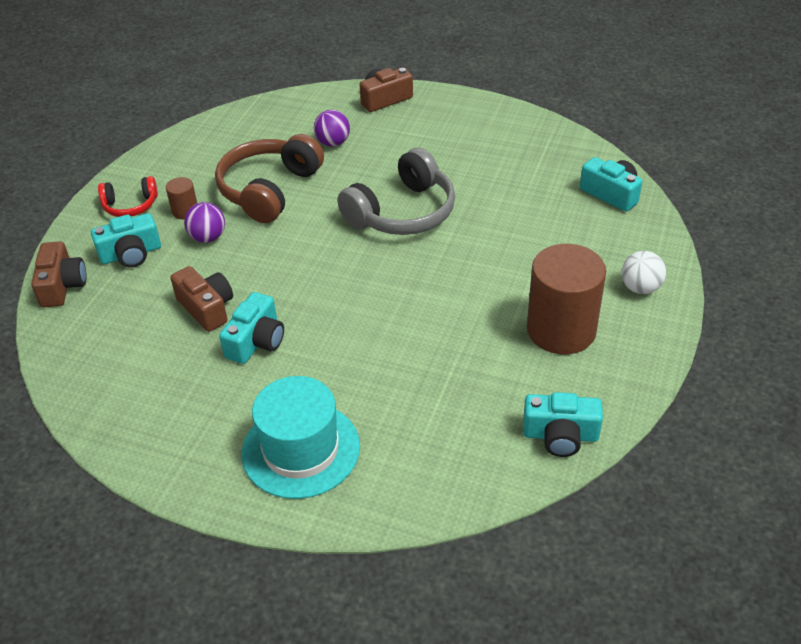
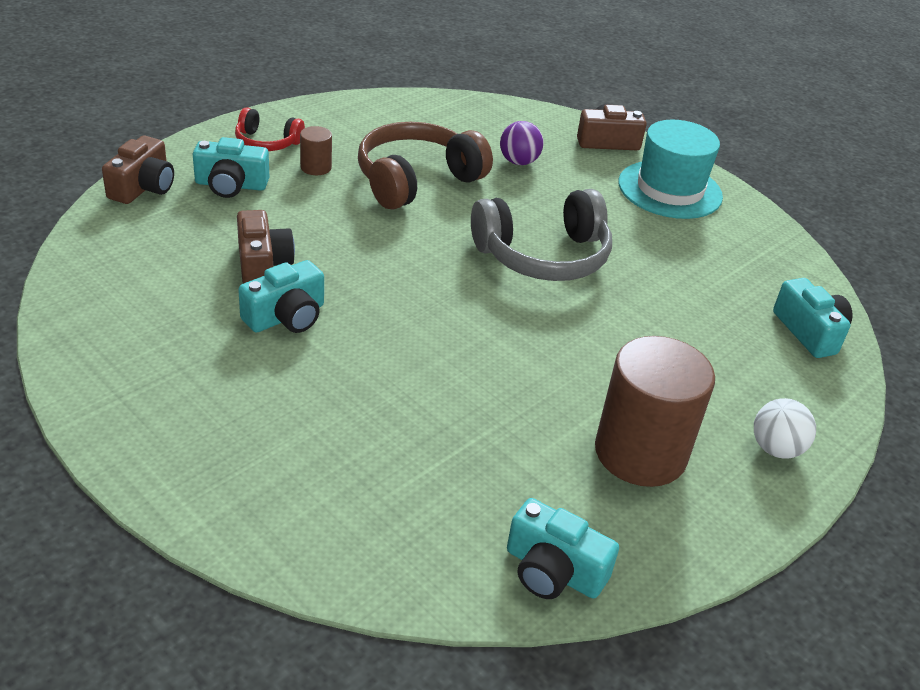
camera: 20 degrees right, 5 degrees down
(208, 237) = (318, 200): purple ball -> none
(301, 449) = (244, 445): turquoise hat -> turquoise hat (670, 189)

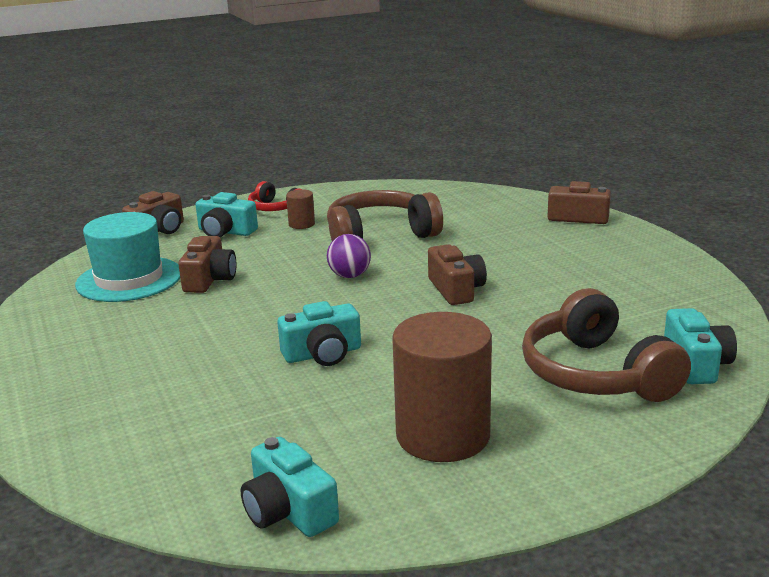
camera: 25 degrees right, 15 degrees down
(286, 316) = (200, 313): turquoise camera -> turquoise camera (323, 354)
(518, 162) = (482, 227): purple ball -> purple ball (349, 276)
(543, 256) = (456, 289): grey headphones -> brown camera
(670, 189) = (618, 252): turquoise hat -> turquoise hat (129, 279)
(733, 355) = (596, 374): none -> brown headphones
(776, 449) = (591, 450): white ball -> none

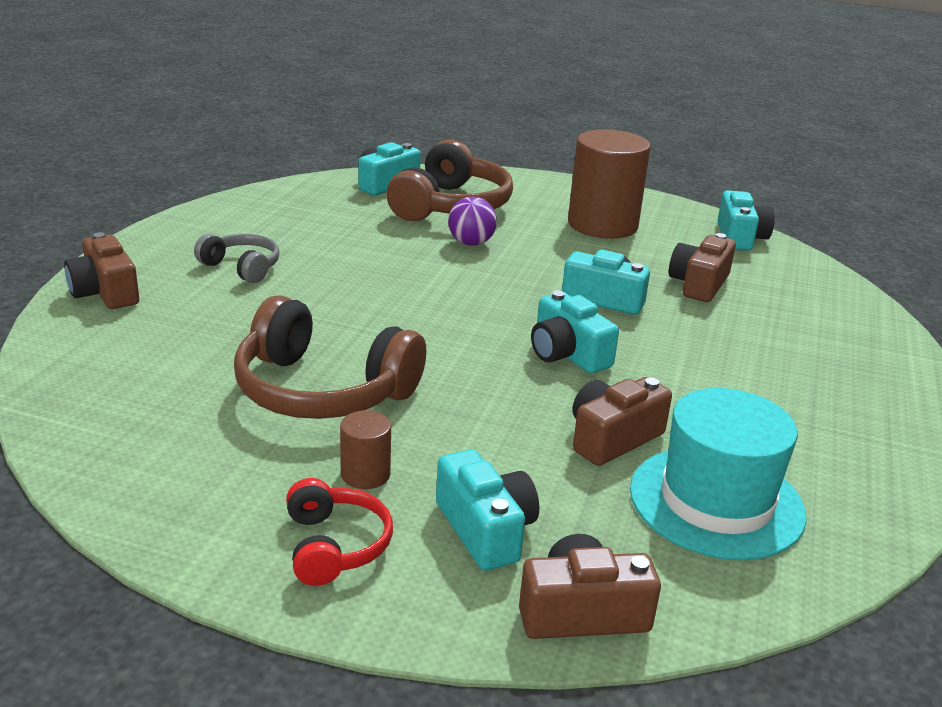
camera: 140 degrees left, 5 degrees up
(291, 305) = (567, 354): none -> turquoise camera
(349, 276) = (459, 355): purple ball -> purple ball (471, 243)
(456, 289) = (400, 290): brown camera -> brown camera (699, 284)
(566, 256) = (242, 267): none -> grey headphones

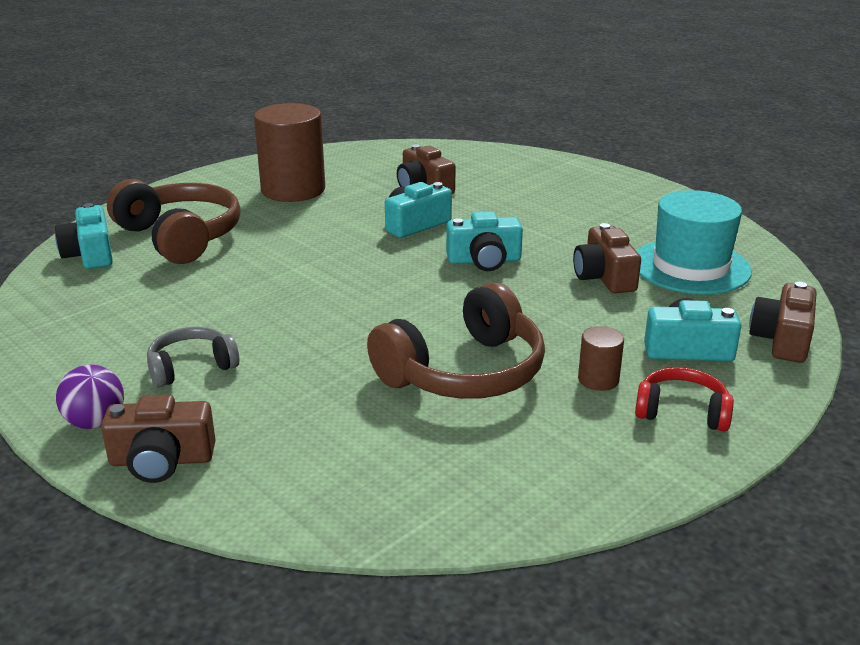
camera: 60 degrees left, 0 degrees up
(471, 243) = (266, 248): purple ball -> purple ball (95, 422)
(740, 237) = (367, 153): turquoise camera -> none

